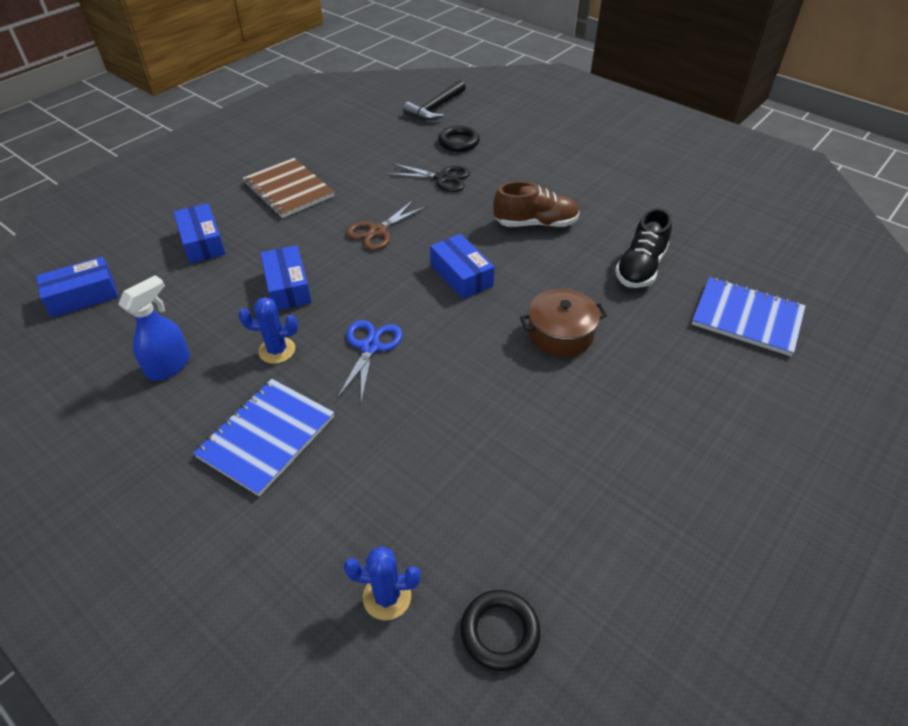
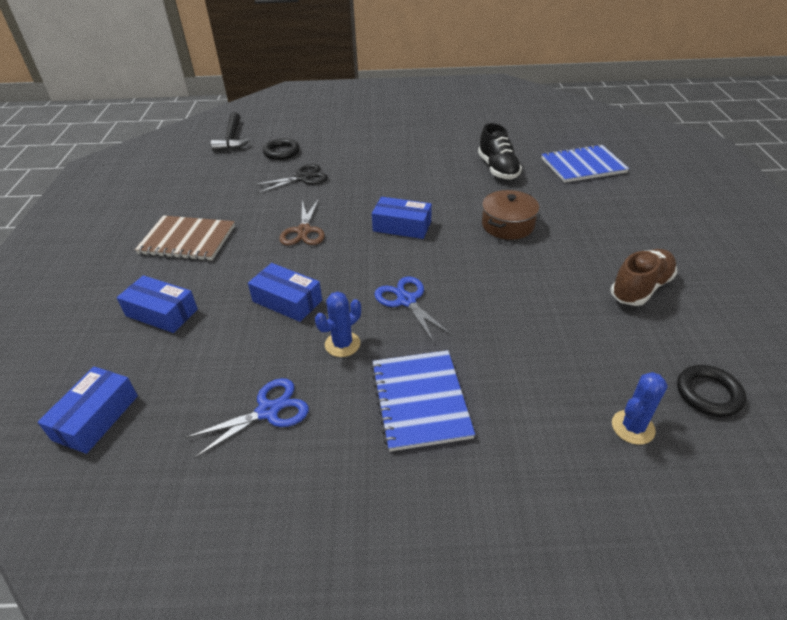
camera: 40 degrees left, 5 degrees down
(169, 366) = (268, 411): blue spray bottle -> blue scissors
(535, 223) = (404, 175): brown shoe -> brown shoe (640, 288)

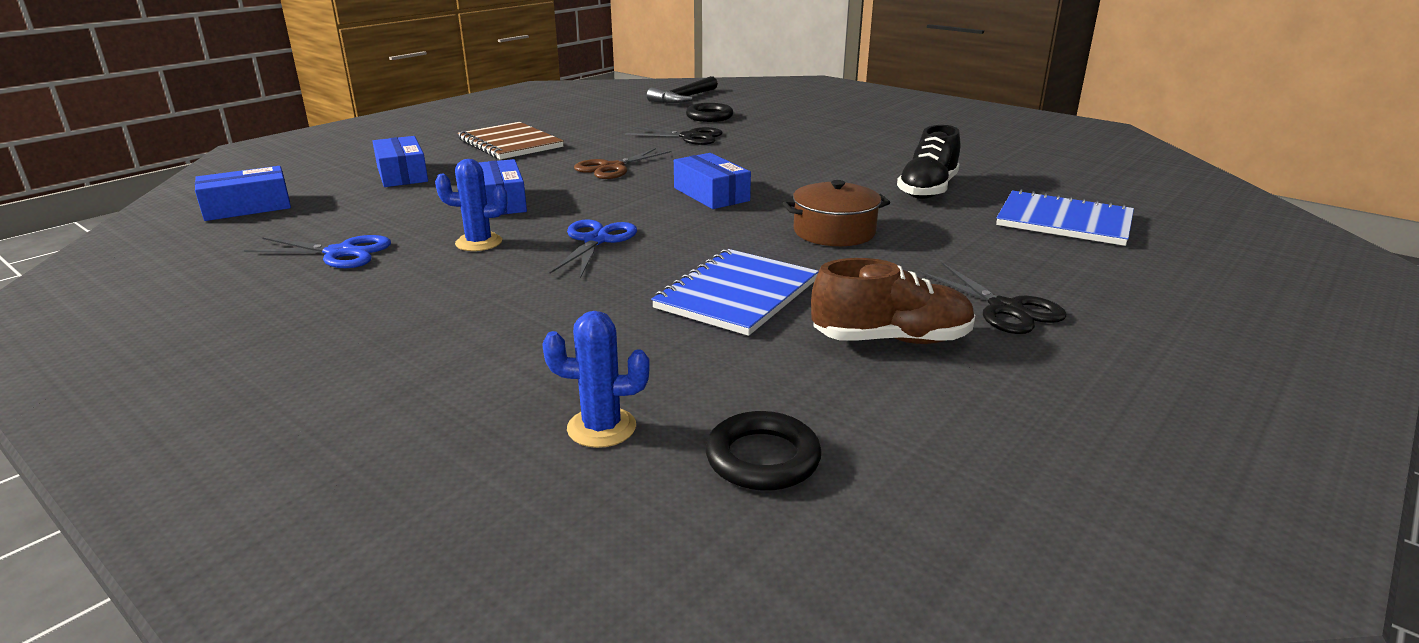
camera: 40 degrees right, 15 degrees down
(420, 400) = (454, 302): blue notebook -> blue notebook (737, 294)
(647, 241) = (1005, 309): none -> black scissors

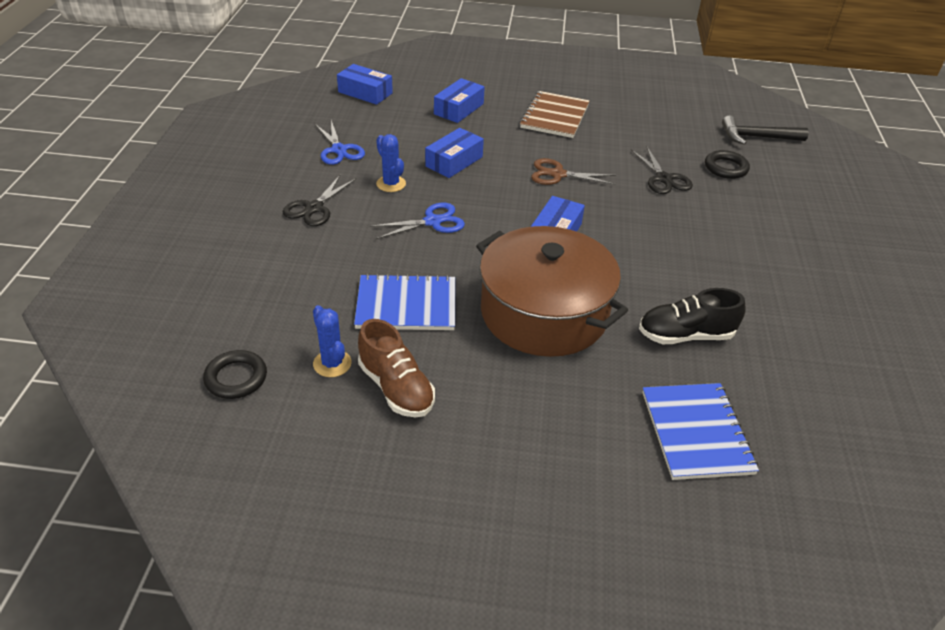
camera: 55 degrees right, 15 degrees up
(601, 428) = (230, 315): blue cactus -> blue cactus (332, 363)
(834, 232) = (544, 313): brown pot -> brown pot, size x1.97
(1005, 309) = (485, 431): black scissors -> black scissors (314, 208)

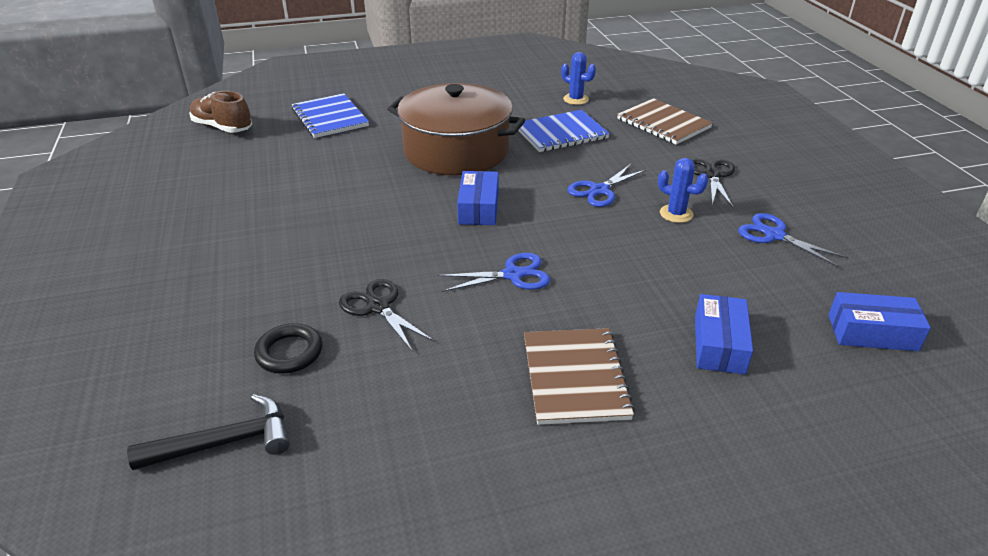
camera: 160 degrees right, 5 degrees down
(236, 378) = (621, 84): black ring -> none
(275, 285) = (663, 123): none -> brown notebook
(396, 388) = (527, 98): brown shoe -> brown shoe (222, 127)
(454, 161) = (641, 257): blue box -> none
(558, 174) = (513, 275): brown scissors -> blue scissors
(685, 335) = (339, 161): black shoe -> none

